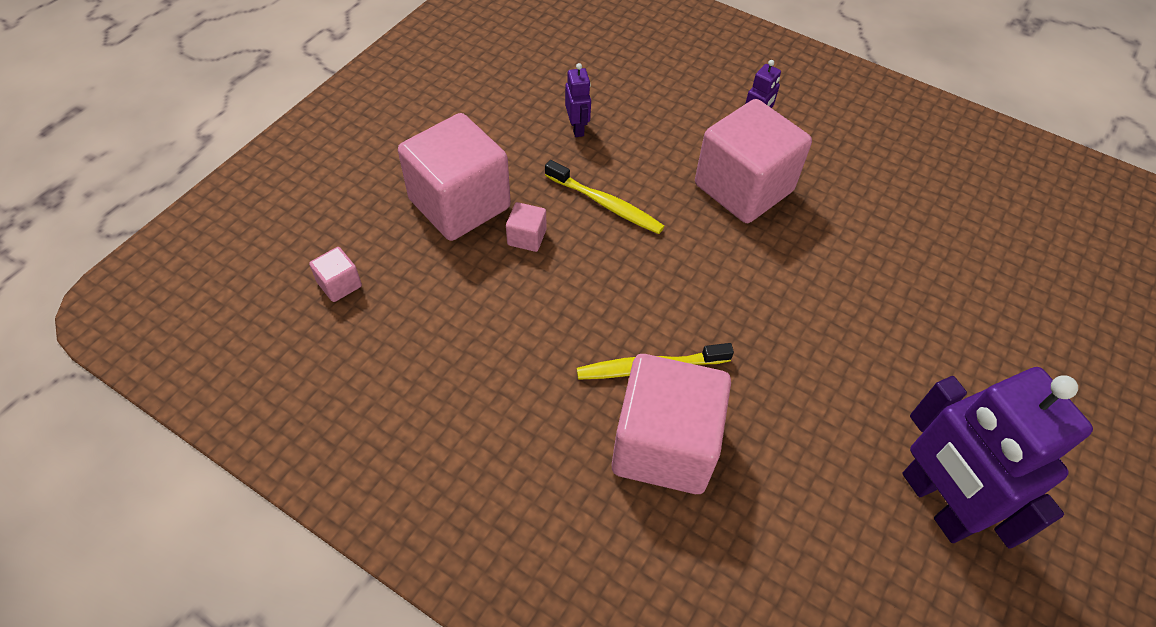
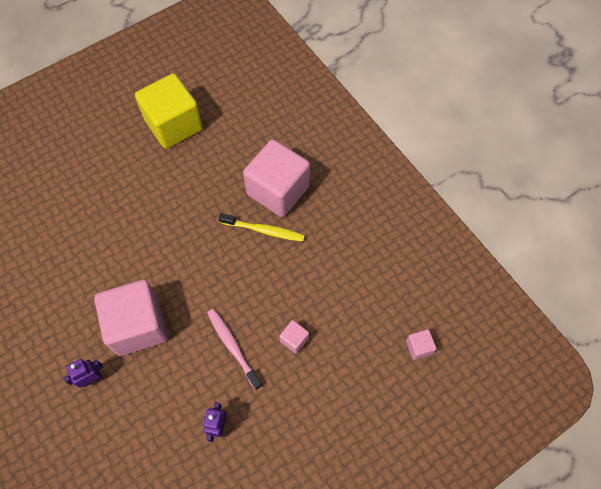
camera: 155 degrees left, 10 degrees up
(459, 204) = (327, 384): pink cube -> none
(606, 204) = (233, 347): yellow toothbrush -> pink toothbrush
(936, 503) = (174, 125): purple robot -> yellow cube

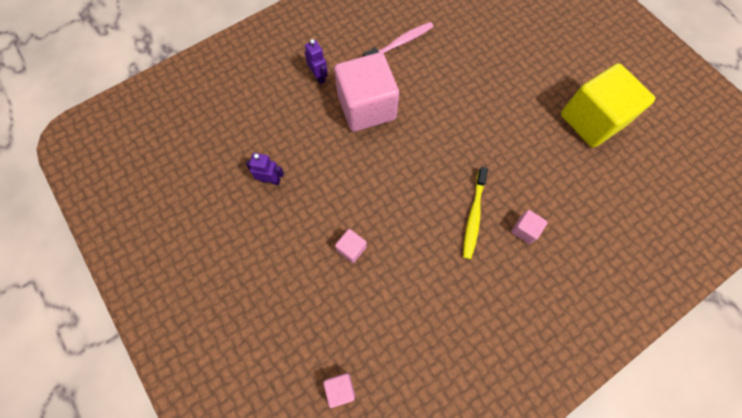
camera: 90 degrees right, 5 degrees up
(233, 347) = (345, 190): pink toothbrush -> pink toothbrush (400, 43)
(278, 190) = (524, 230): pink cube -> pink cube, size x0.41

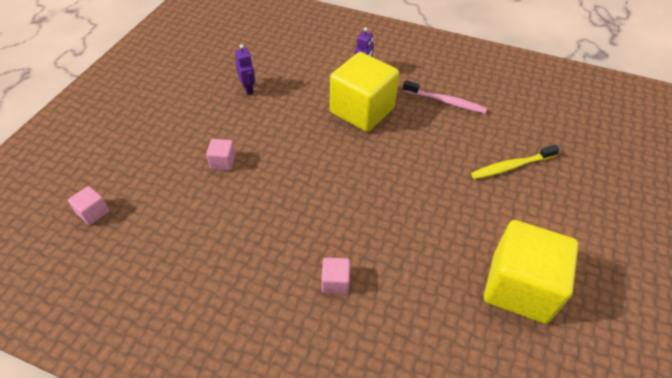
camera: 55 degrees right, 20 degrees down
(366, 107) = (362, 110): pink cube -> yellow cube
(473, 216) = (318, 232): yellow toothbrush -> yellow toothbrush (511, 166)

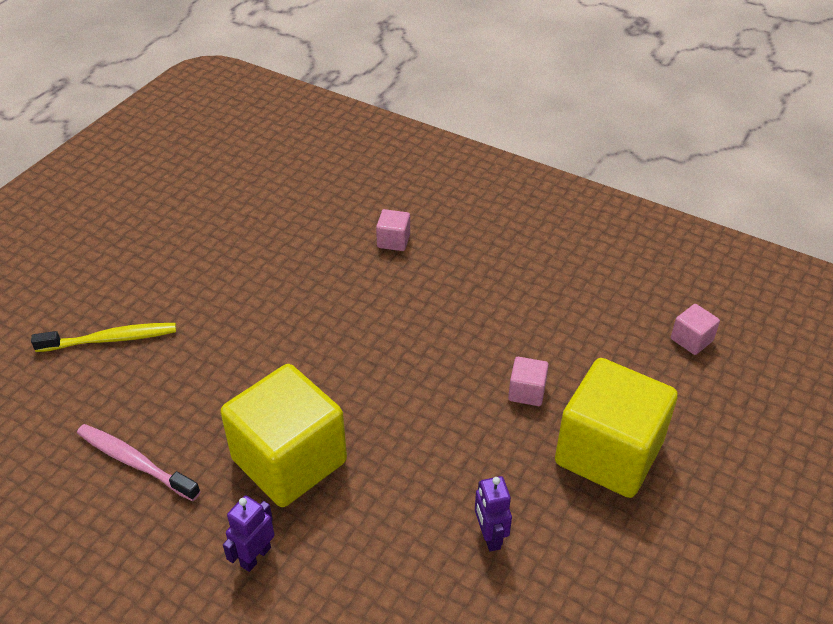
camera: 170 degrees left, 5 degrees down
(519, 287) = (202, 217): yellow cube -> yellow cube (608, 453)

